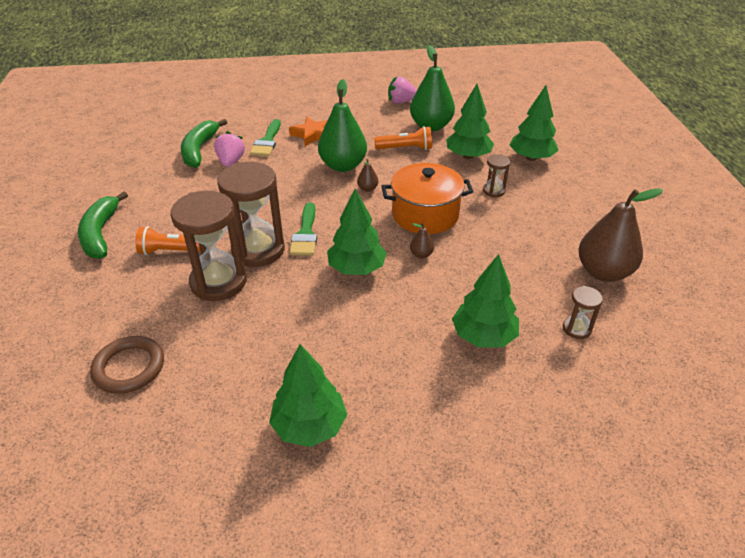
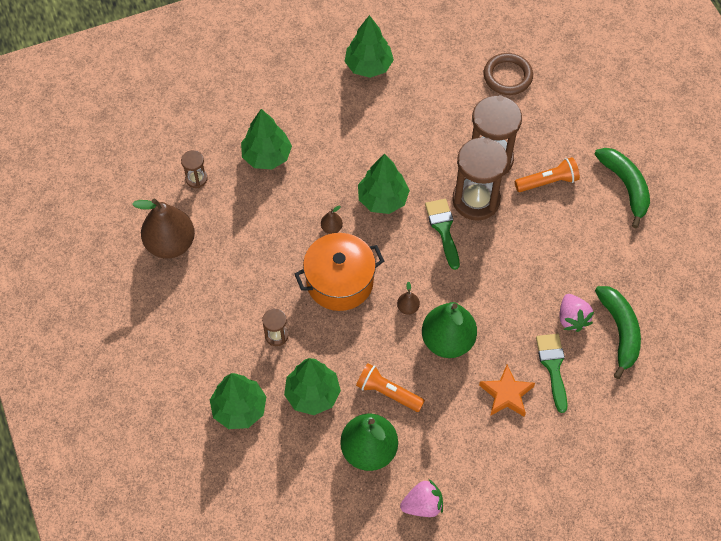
camera: 165 degrees right, 20 degrees up
(405, 148) = (388, 392): orange flashlight -> orange flashlight turned 45 degrees clockwise

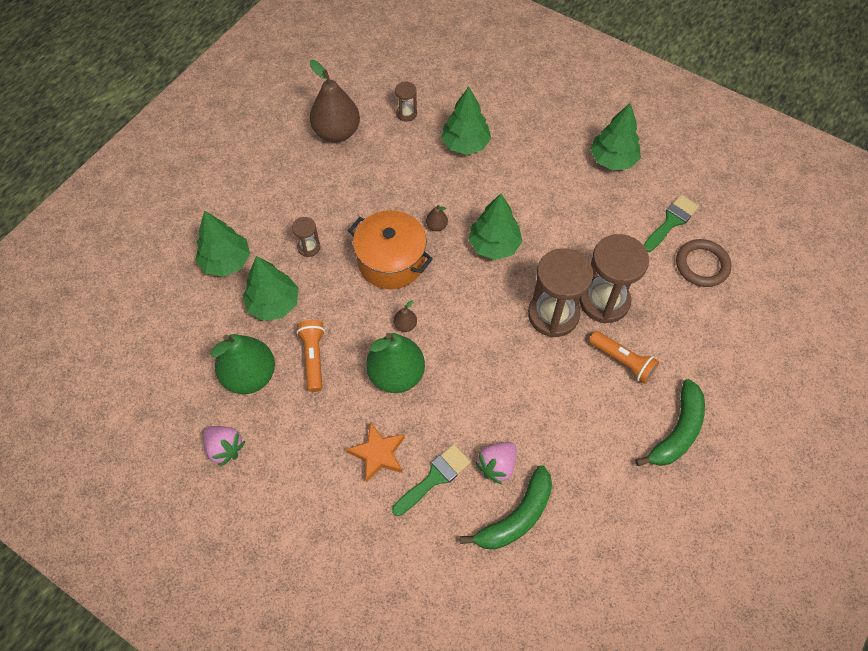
camera: 55 degrees right, 0 degrees up
(443, 229) = (503, 306): green brush -> green brush (671, 221)

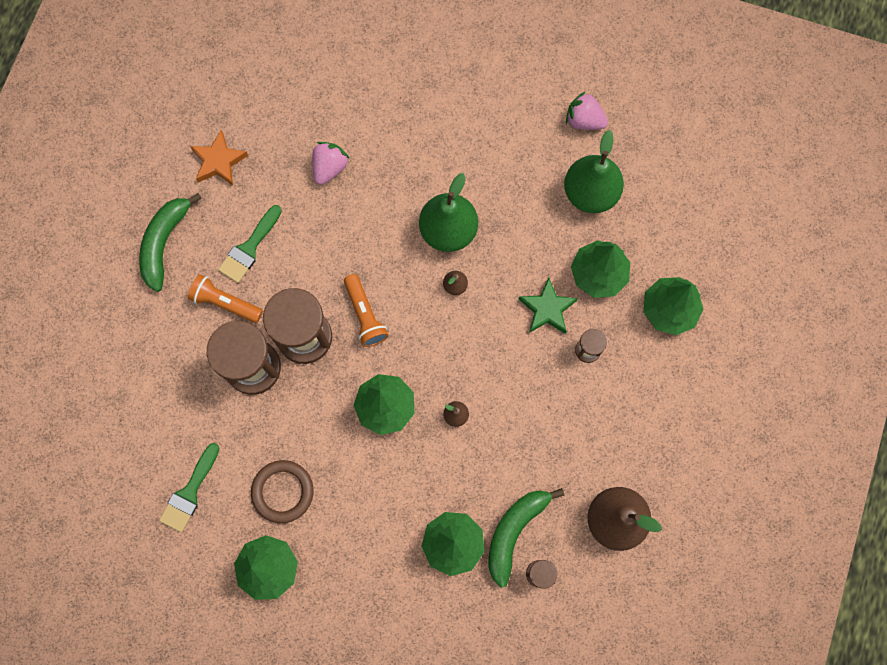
camera: 165 degrees right, 15 degrees up
(313, 358) = (535, 227): orange flashlight -> orange flashlight (365, 315)
(330, 286) = (547, 309): none -> green star
(378, 454) = (442, 150): orange star -> orange star (219, 161)
(391, 261) = (492, 356): orange pot -> none
(434, 477) = (384, 142): green brush -> green brush (249, 248)
(516, 517) = (303, 127): green banana -> green banana (514, 531)
(702, 265) = (151, 441): brown ring -> brown ring (283, 491)

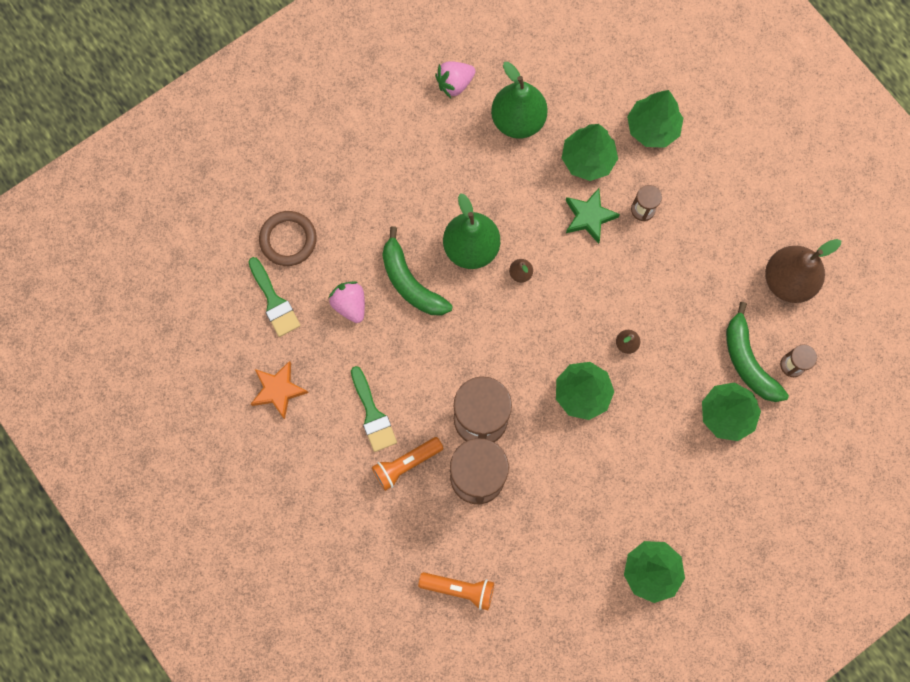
camera: 55 degrees left, 0 degrees up
(164, 243) = (318, 481): green banana -> green banana (410, 282)
(189, 492) = (547, 596): green brush -> green brush (274, 301)
(283, 491) = (597, 520): brown ring -> brown ring (288, 240)
(365, 315) = (495, 359): orange flashlight -> orange flashlight (459, 589)

